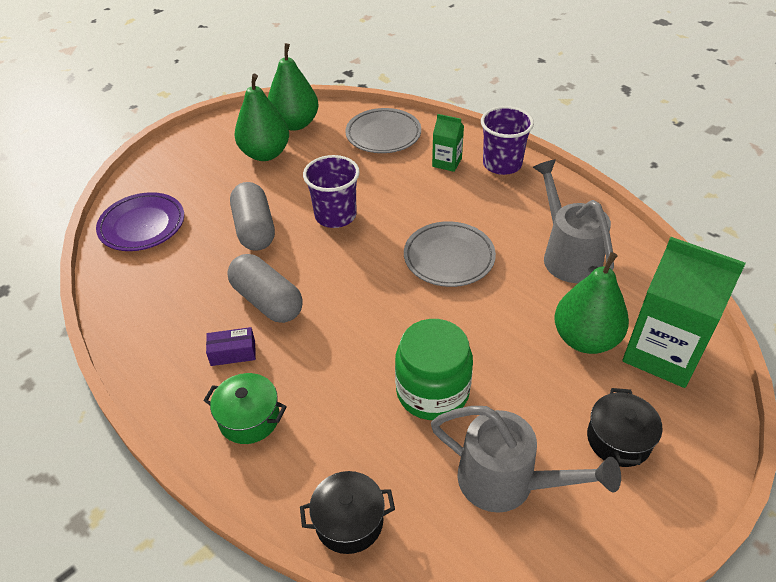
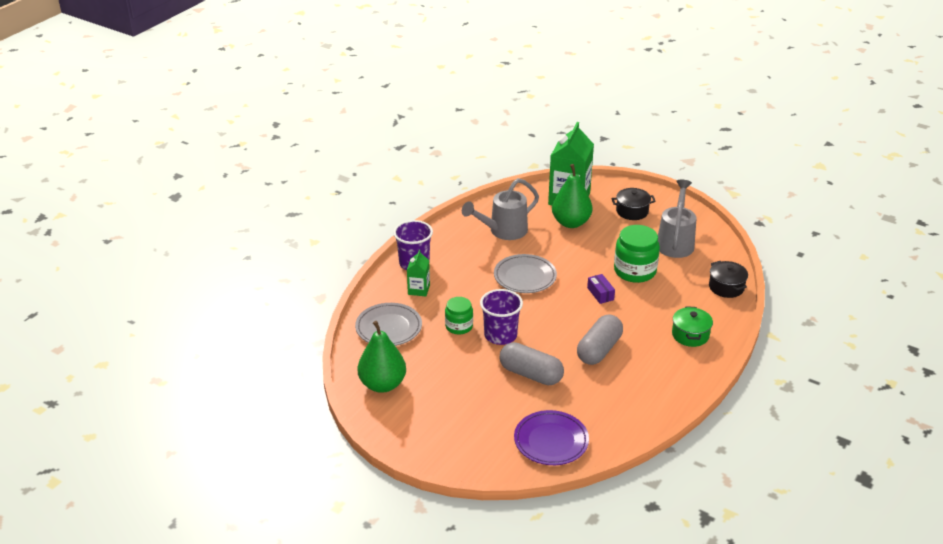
camera: 105 degrees left, 10 degrees down
(233, 353) = (649, 354): purple box -> purple box (600, 294)
(254, 229) = (530, 374): grey capsule -> grey capsule turned 60 degrees clockwise
(265, 154) = (433, 392): green pear -> none
(366, 185) = (459, 326): none -> green jar

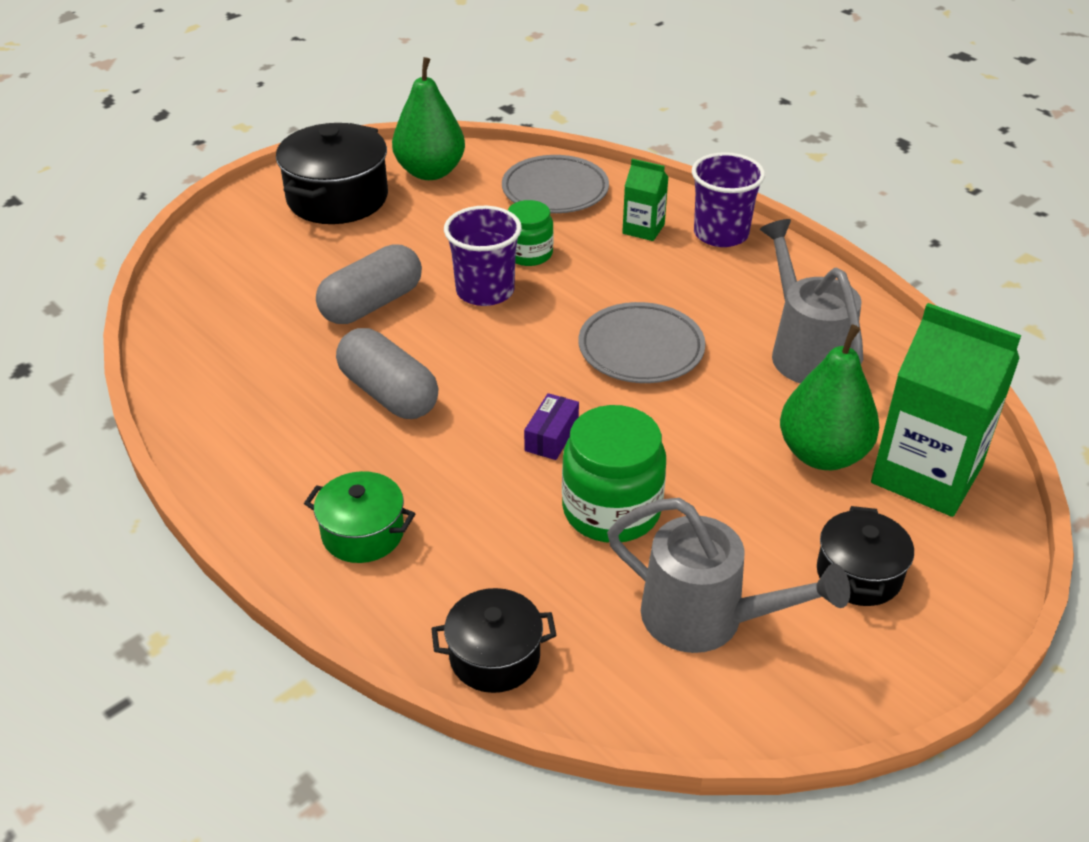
camera: 105 degrees right, 5 degrees up
(428, 418) = (337, 198): none -> black pot
(551, 441) = (215, 294): purple plate -> none
(600, 294) = (551, 436): purple box -> purple box turned 60 degrees counterclockwise

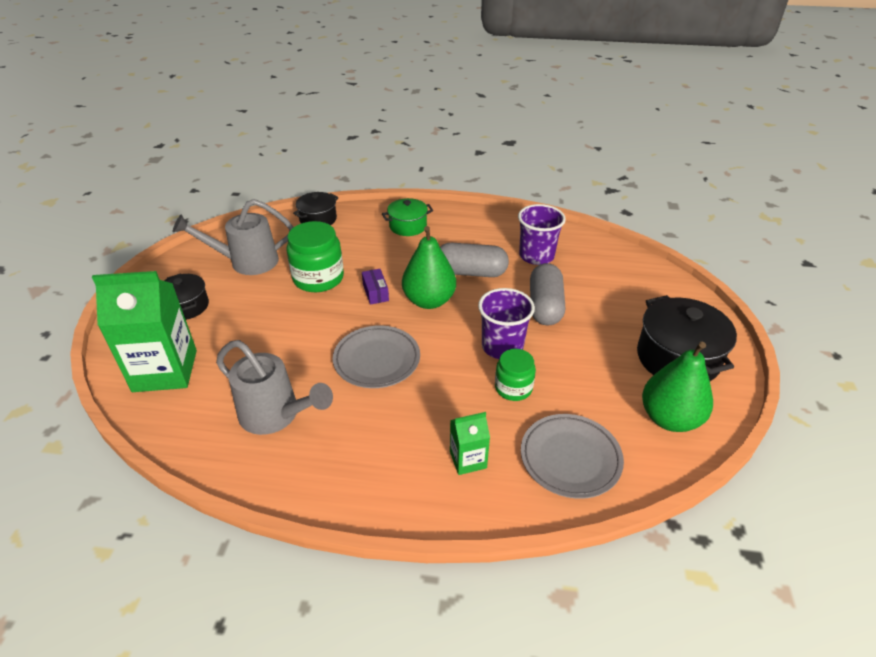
camera: 140 degrees right, 0 degrees up
(721, 234) = (408, 493): purple cup -> purple cup (536, 256)
(822, 454) = (230, 352): green pear -> green pear (429, 301)

